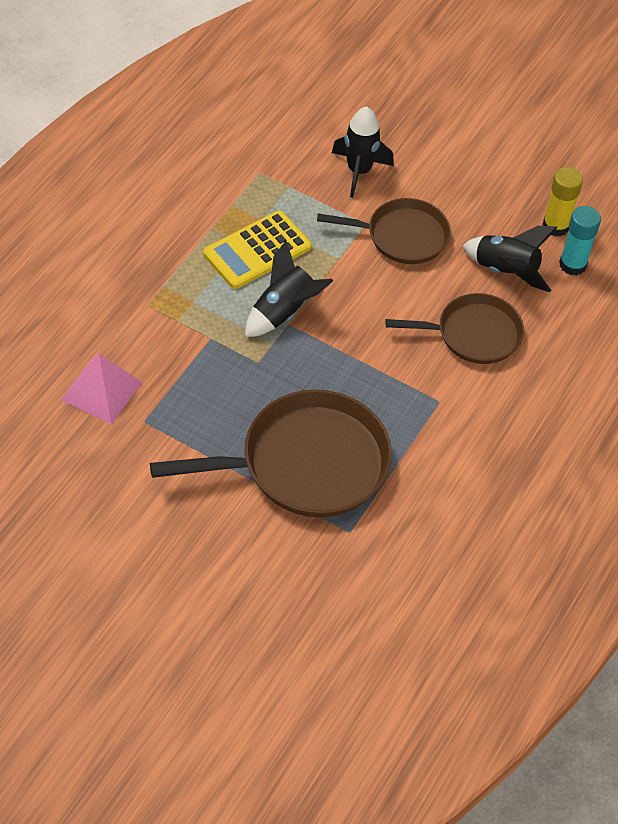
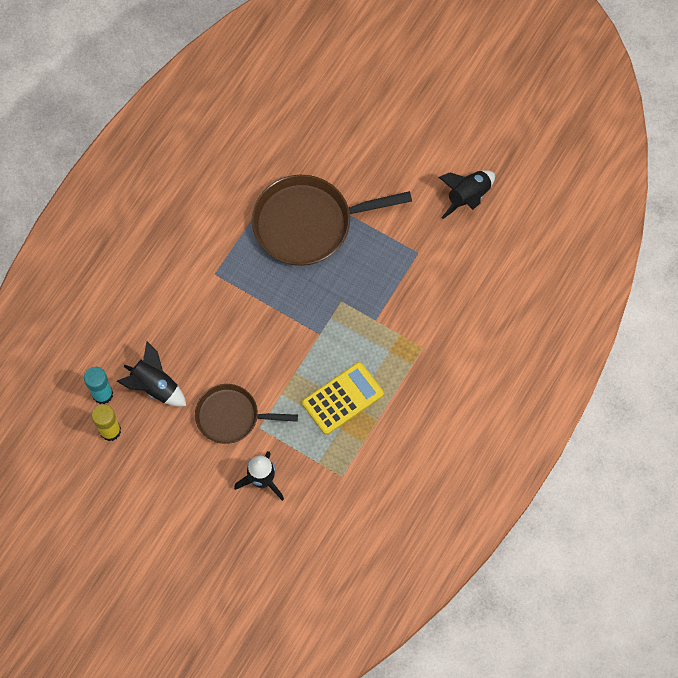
camera: 175 degrees left, 15 degrees up
(101, 391) = (449, 275): pink pyramid -> none
(283, 312) = (323, 344): black rocket -> black rocket (468, 197)
(474, 334) = (184, 329): brown pan -> none

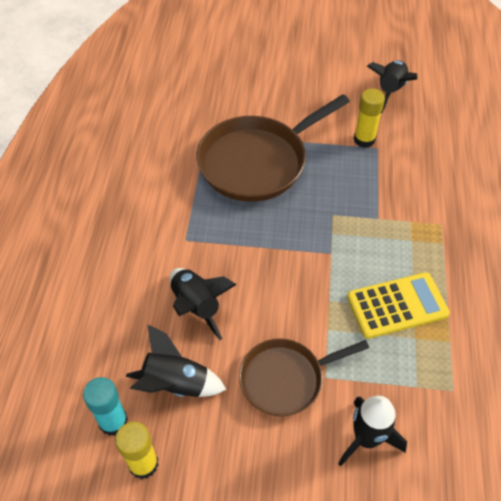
camera: 25 degrees left, 15 degrees down
(196, 334) = (196, 306): none -> black rocket
(342, 398) = (397, 306): yellow calculator -> yellow calculator turned 45 degrees clockwise
(411, 239) = (364, 140): none -> yellow glue stick

